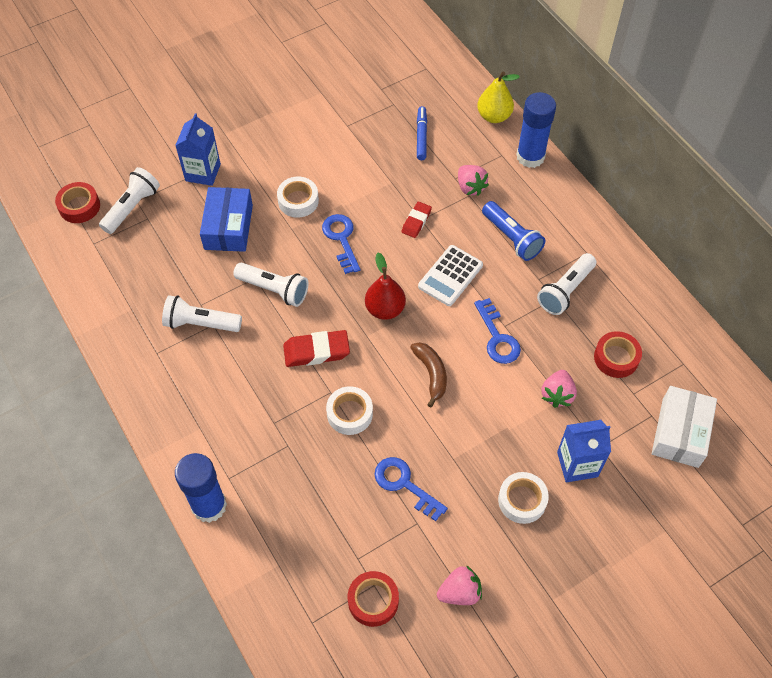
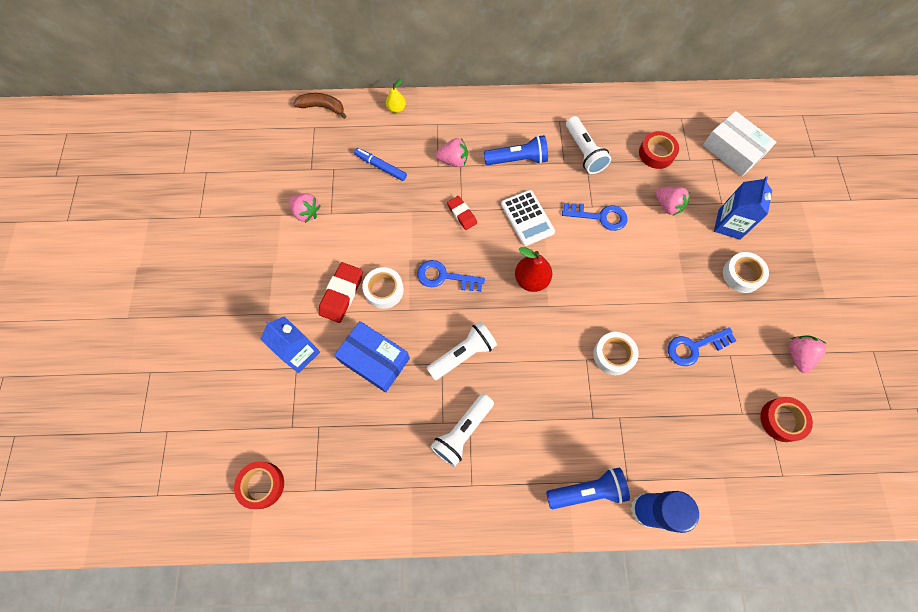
camera: 60 degrees left, 10 degrees up
(132, 207) = (297, 435): white flashlight -> none
(200, 447) = (587, 491): none -> blue flashlight
(316, 351) = (542, 351): red eraser -> red eraser (341, 294)
(335, 108) = (306, 213): none -> pink strawberry
(431, 374) = (608, 278): brown banana -> brown banana (322, 107)
(494, 116) = (396, 108): yellow pear -> yellow pear, size x0.62
(530, 156) = (451, 107): blue glue stick -> none

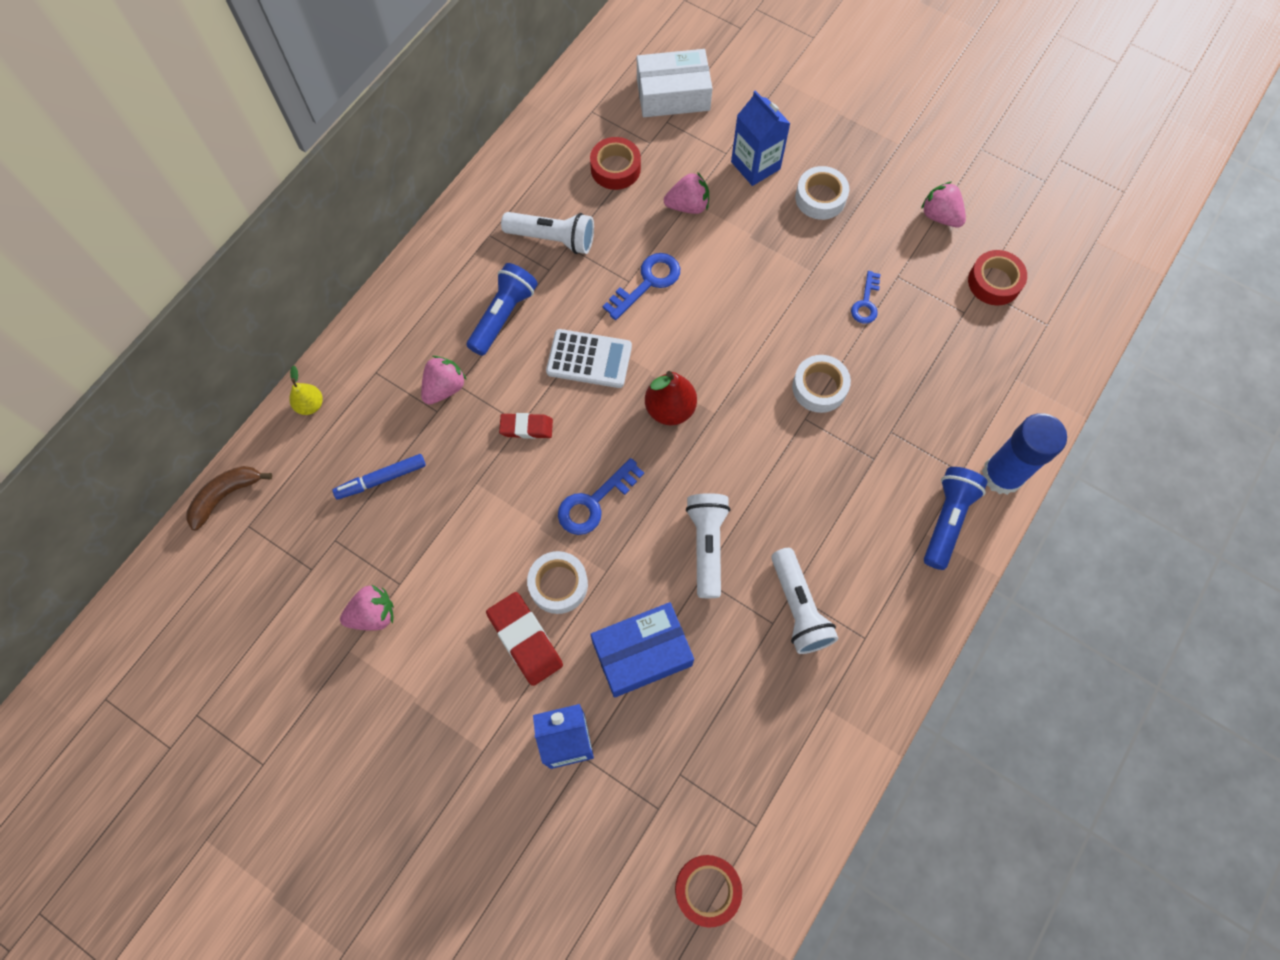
camera: 55 degrees left, 0 degrees up
(694, 347) = (866, 302): blue key -> blue key, size x0.65

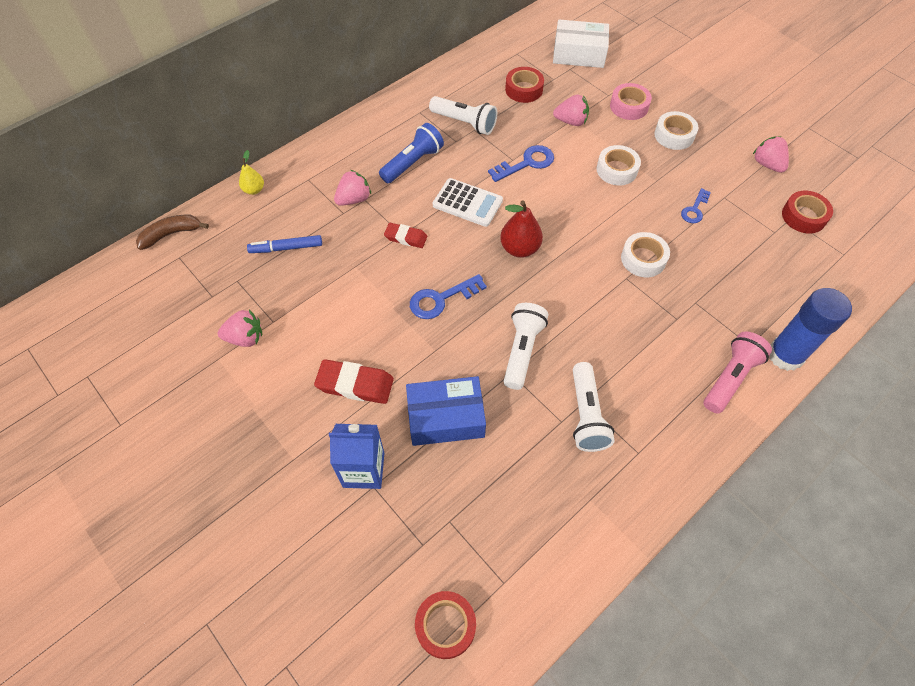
camera: 15 degrees right, 10 degrees down
(525, 640) = (355, 384): red eraser -> red eraser turned 60 degrees counterclockwise
(558, 584) = (394, 351): white tape -> white tape (616, 170)
(755, 165) = (629, 106): blue carton -> pink tape
(947, 520) = (730, 378): blue flashlight -> pink flashlight

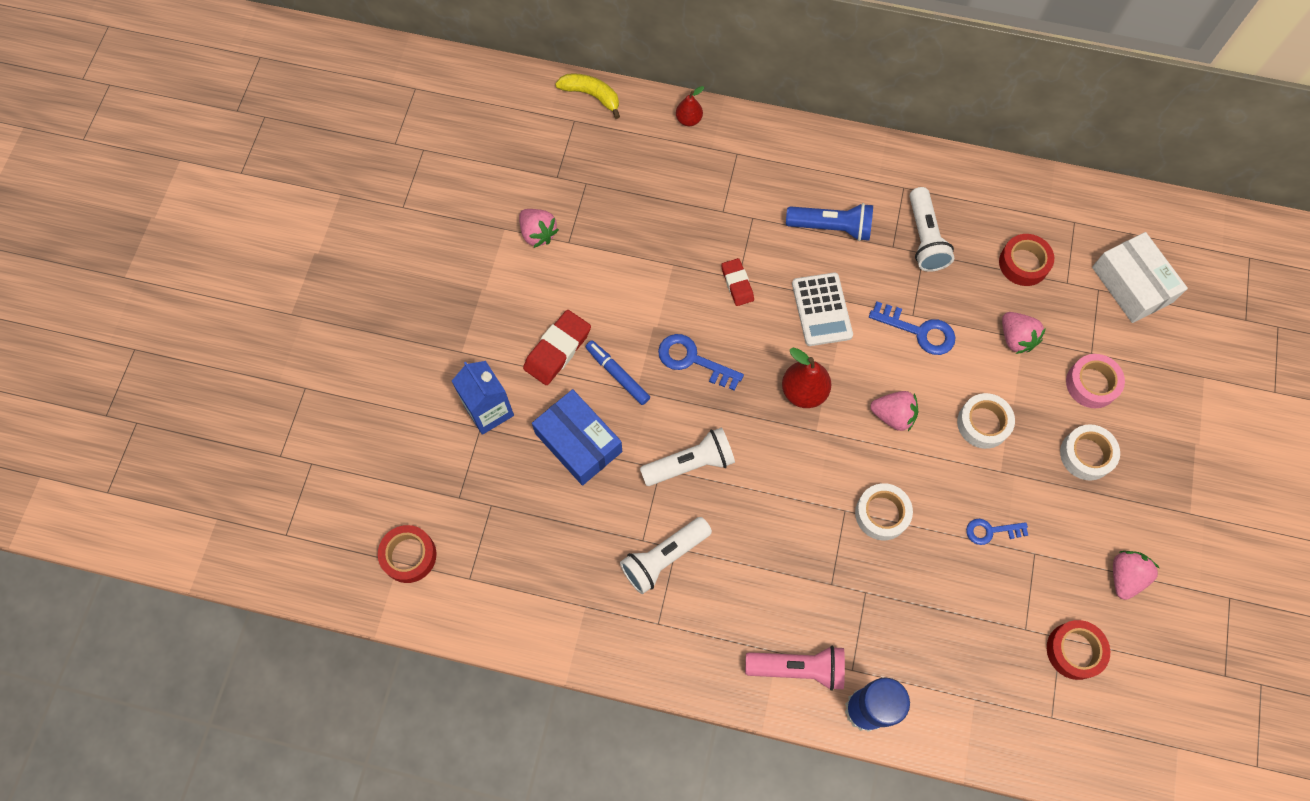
camera: 55 degrees right, 10 degrees up
(171, 234) = (591, 95): brown banana -> yellow banana
(254, 190) = (689, 119): yellow pear -> red pear
(286, 248) = (648, 195): blue marker -> blue marker (617, 374)
(354, 199) = (745, 209): pink strawberry -> pink strawberry (893, 415)
(355, 384) = (557, 350): red eraser -> red eraser turned 60 degrees clockwise

